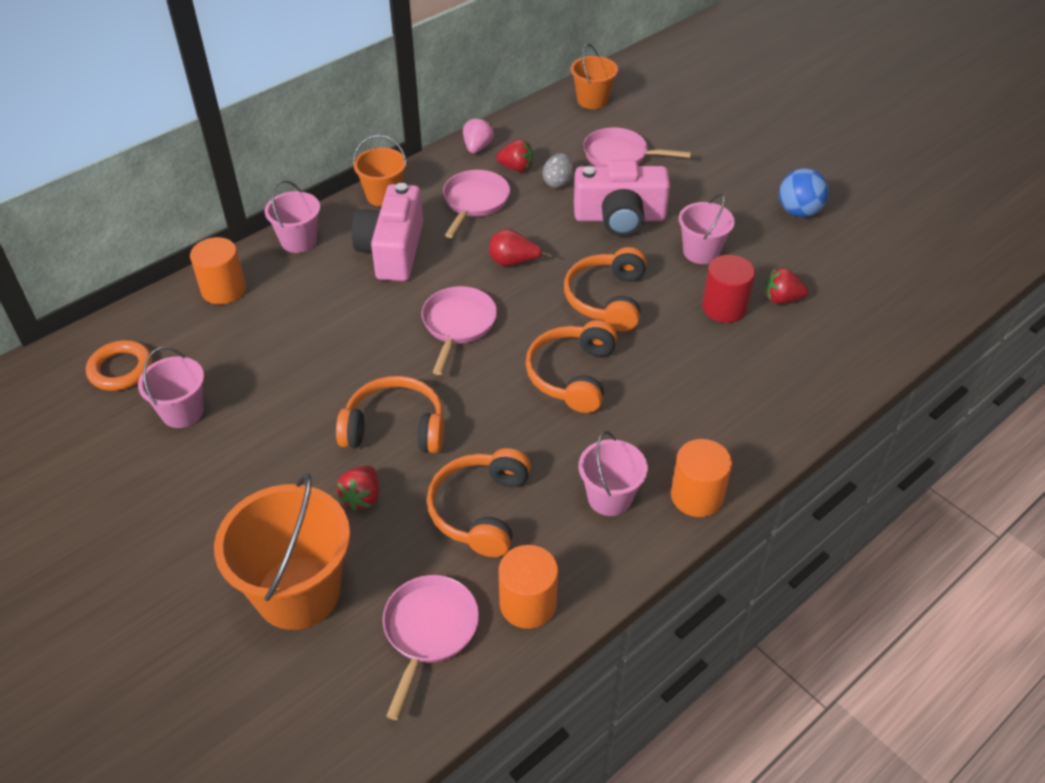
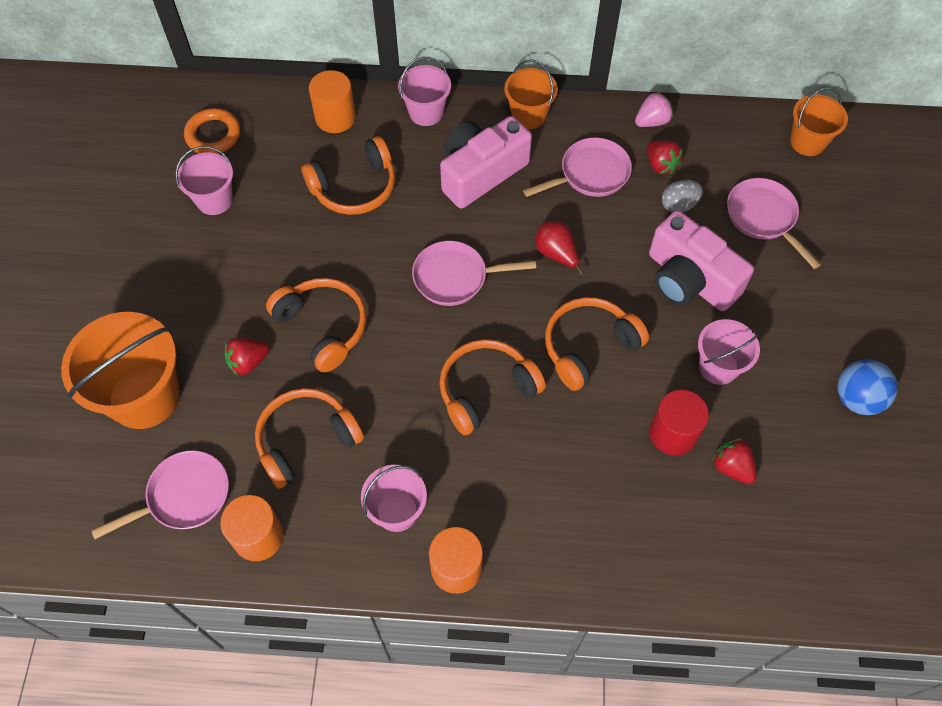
camera: 45 degrees right, 15 degrees up
(301, 323) = (354, 187): none -> orange headphones
(458, 325) = (455, 277): pink pan -> pink pan turned 150 degrees counterclockwise

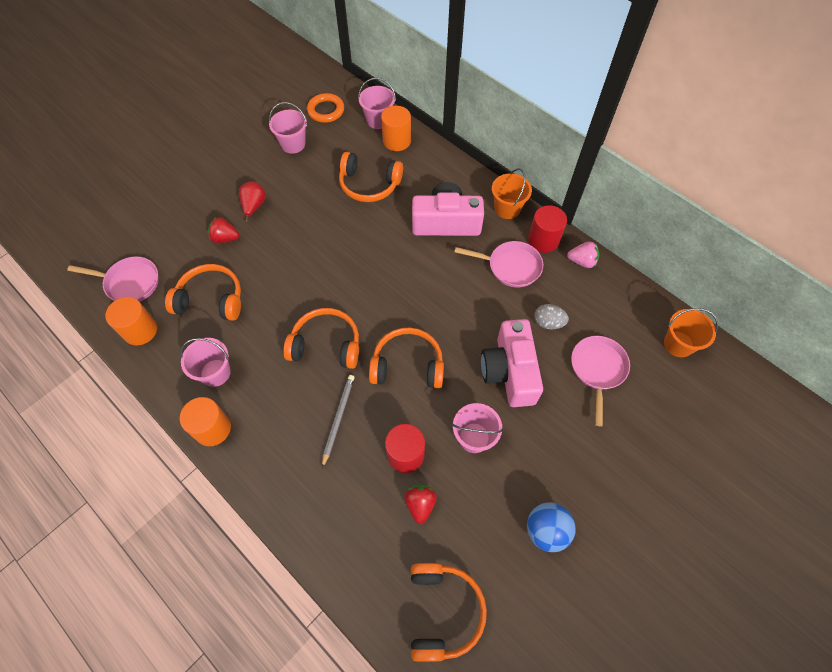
camera: 40 degrees right, 0 degrees up
(144, 396) = (163, 219): orange bucket -> none
(323, 327) = (278, 247): orange headphones -> orange headphones (443, 611)
(426, 112) = (449, 169): pink bucket -> pink bucket (378, 120)
(455, 277) = (373, 270): pink pan -> none
(556, 254) = (443, 298): red pear -> red pear (254, 206)
(575, 452) = (338, 419): none -> grey pencil
(595, 124) = (543, 240): none -> red cylinder
(660, 165) = (561, 291): red strawberry -> none

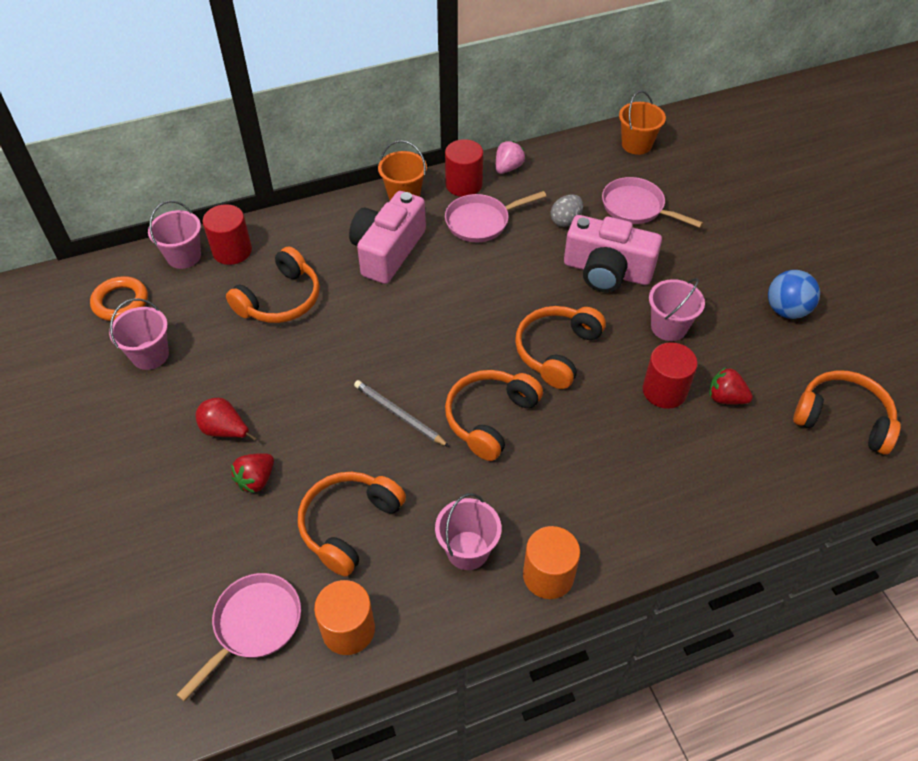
camera: 65 degrees left, 10 degrees down
(338, 419) = (594, 438): grey pencil -> grey pencil (399, 415)
(396, 141) = (232, 251): orange cylinder -> red cylinder
(510, 266) = (481, 222): pink pan -> pink pan turned 150 degrees counterclockwise

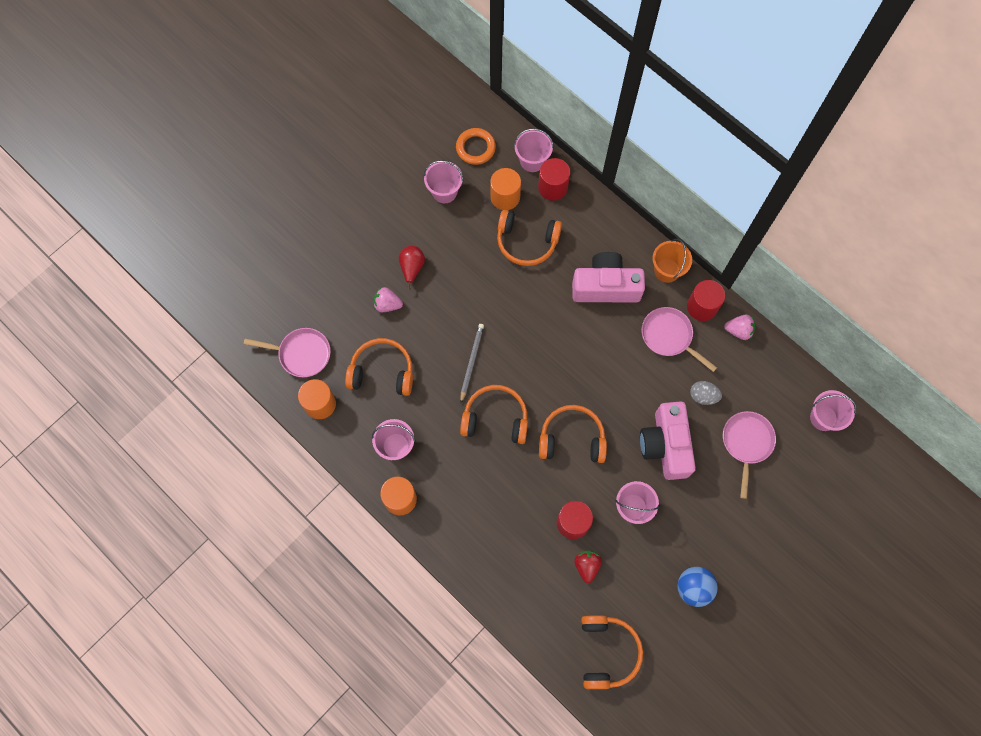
camera: 65 degrees right, 20 degrees up
(207, 298) = (505, 197): none -> orange cylinder
(256, 480) = (387, 304): red strawberry -> pink strawberry
(636, 144) = (823, 418): orange bucket -> pink bucket

